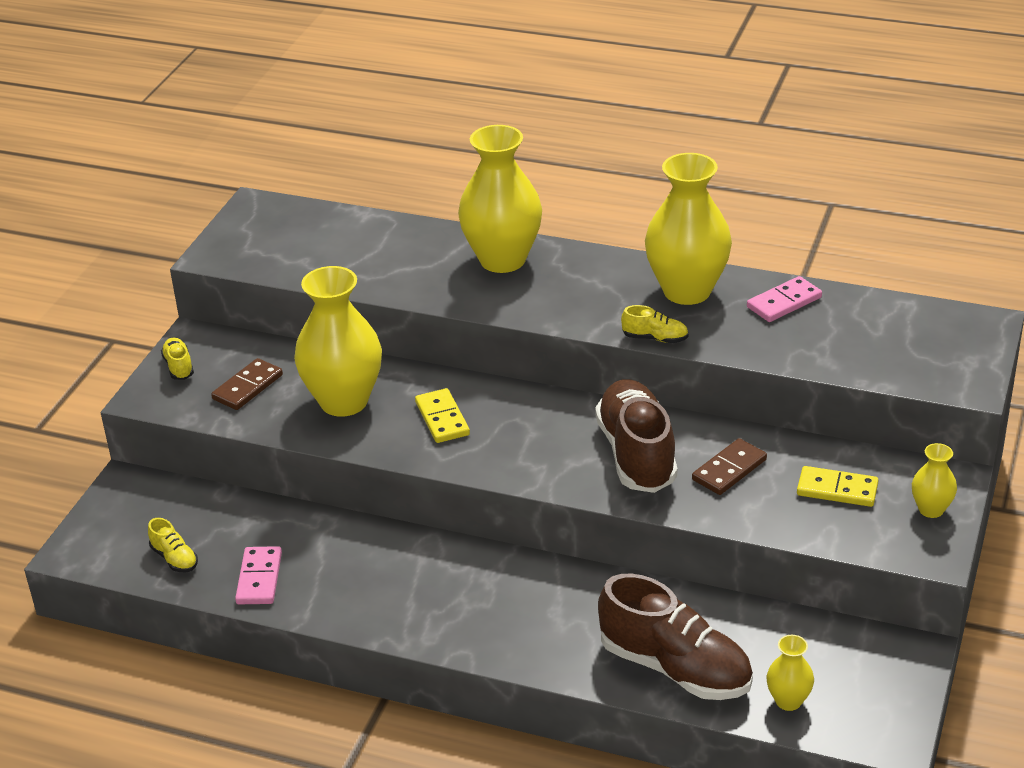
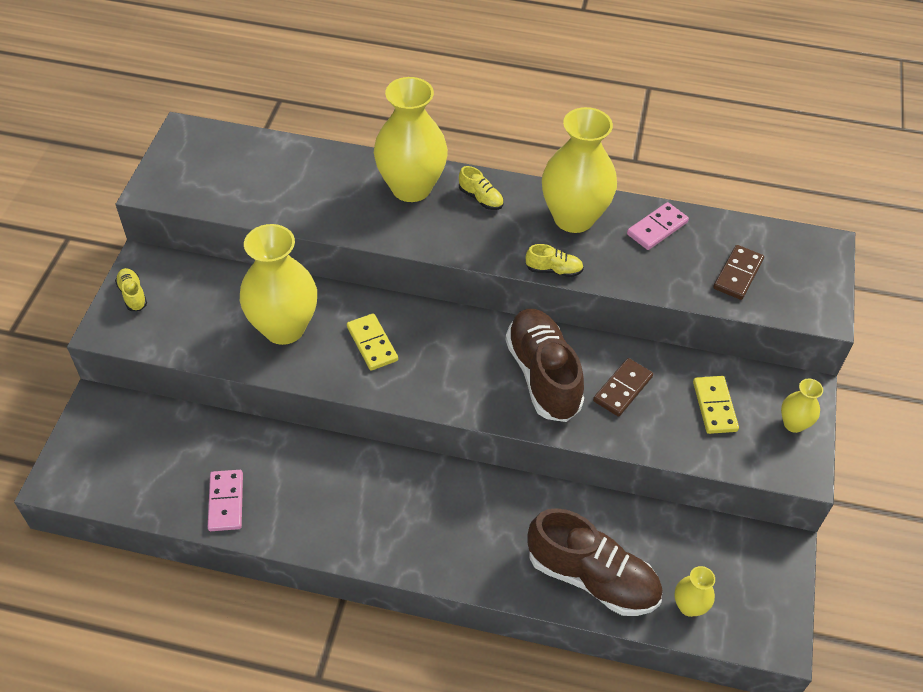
camera: 10 degrees left, 15 degrees up
(174, 558) = (148, 484): yellow shoe -> yellow shoe (480, 198)
(248, 387) = (197, 315): brown domino -> brown domino (738, 274)
(837, 490) = (714, 406): yellow domino -> yellow domino turned 75 degrees clockwise

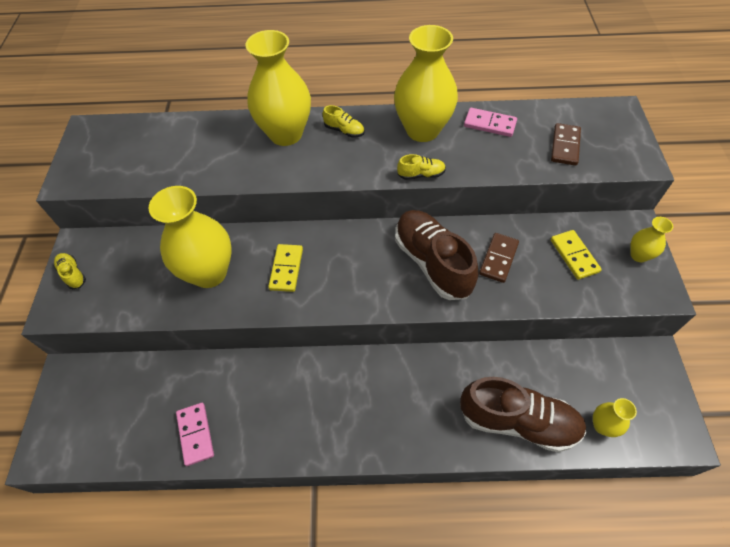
camera: 10 degrees left, 5 degrees up
(372, 344) = (286, 269): yellow domino -> yellow domino turned 45 degrees clockwise
(657, 228) = (489, 124): pink domino -> pink domino turned 75 degrees clockwise

